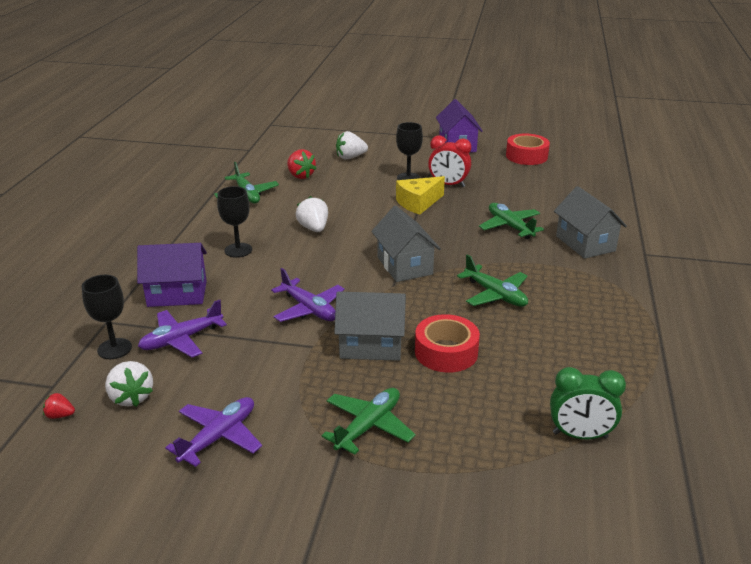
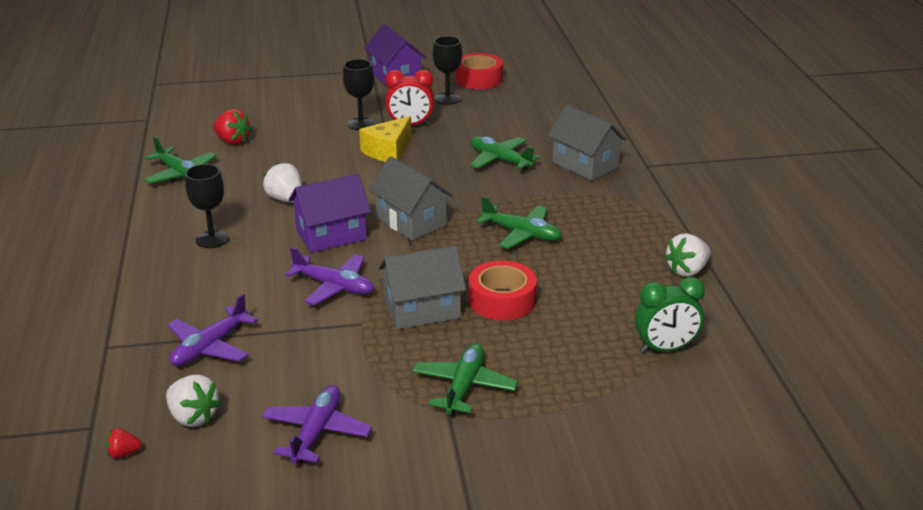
camera: 20 degrees left, 0 degrees up
(114, 349) = (137, 373): black goblet -> black goblet (447, 99)
(177, 294) = (171, 300): purple house -> purple house (331, 235)
(350, 157) = (279, 110): white strawberry -> white strawberry (687, 271)

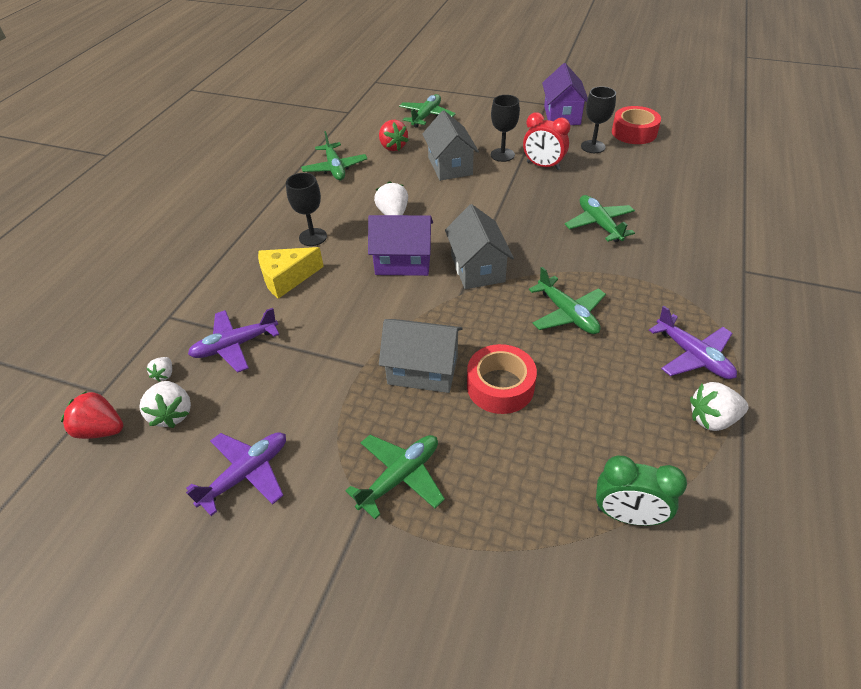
camera: 30 degrees right, 15 degrees up
(123, 453) = (101, 429): red strawberry -> red strawberry, size x1.82
(151, 392) = (164, 374): none -> white strawberry
(247, 105) = (426, 116): none -> green plane
(334, 286) = (369, 317): purple plane -> purple plane (693, 356)
(388, 151) = (507, 188): yellow cheese -> yellow cheese (287, 278)
(585, 165) = (678, 252): grey house -> grey house (450, 166)

